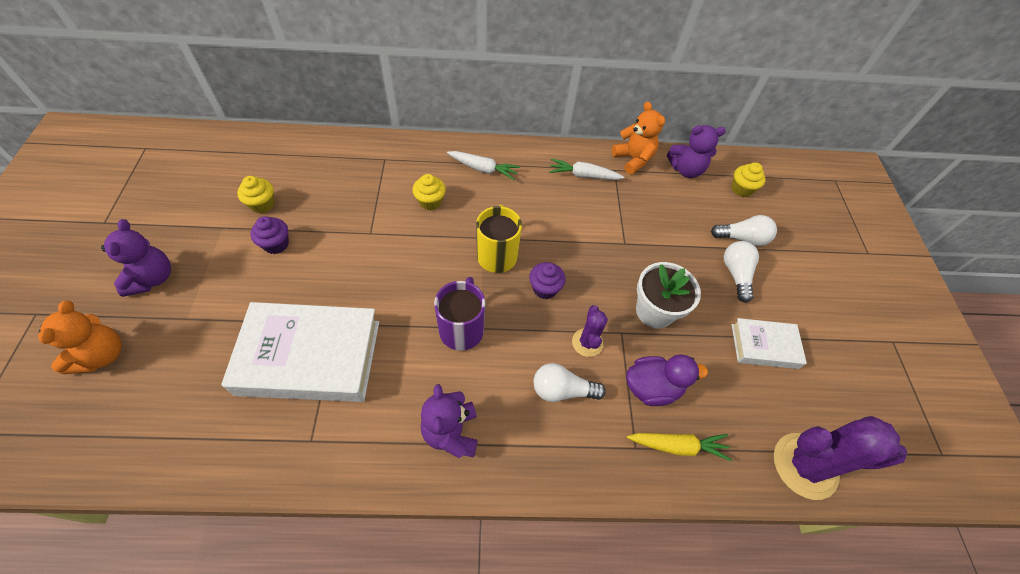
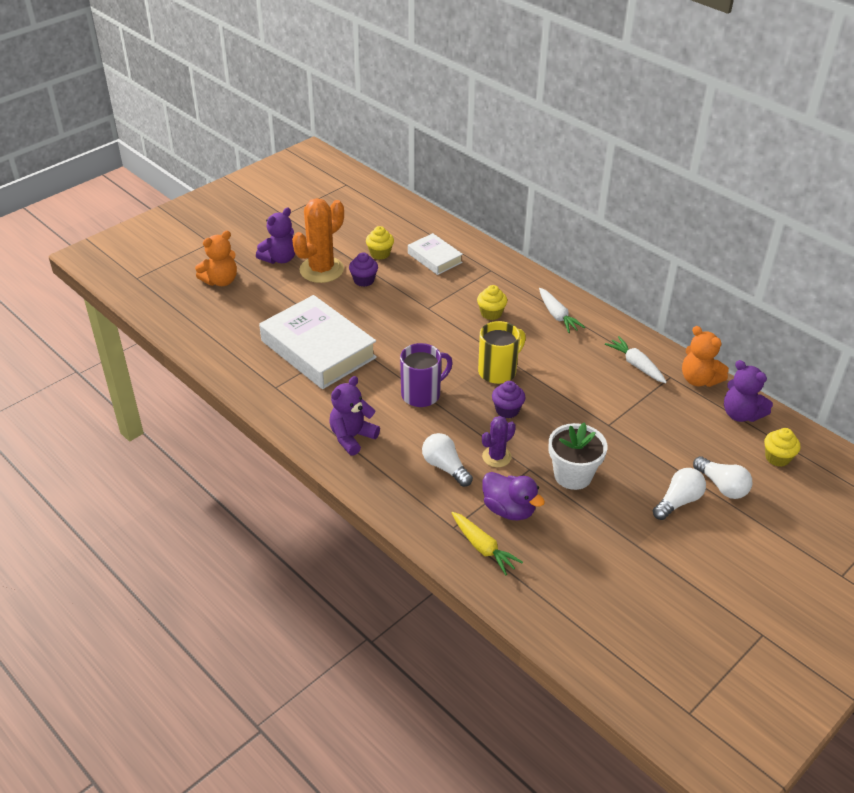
camera: 50 degrees right, 15 degrees down
(217, 261) = (321, 270): none -> orange cactus
(633, 159) = (699, 379): orange teddy bear -> orange teddy bear turned 120 degrees clockwise
(764, 346) = (633, 553): white book -> white book (434, 258)
(805, 465) = (561, 626): purple cactus -> none

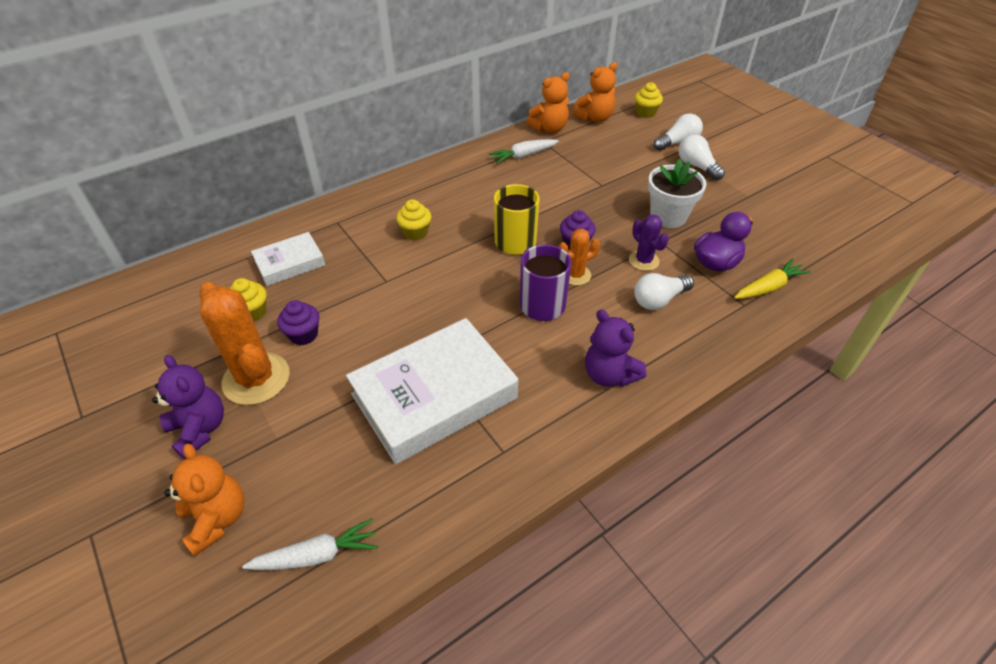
camera: 80 degrees left, 5 degrees up
(464, 412) = (575, 275): none -> orange cactus
(557, 316) = (436, 189): white carrot -> white carrot (317, 555)
(740, 414) = (595, 118): purple teddy bear -> orange teddy bear

